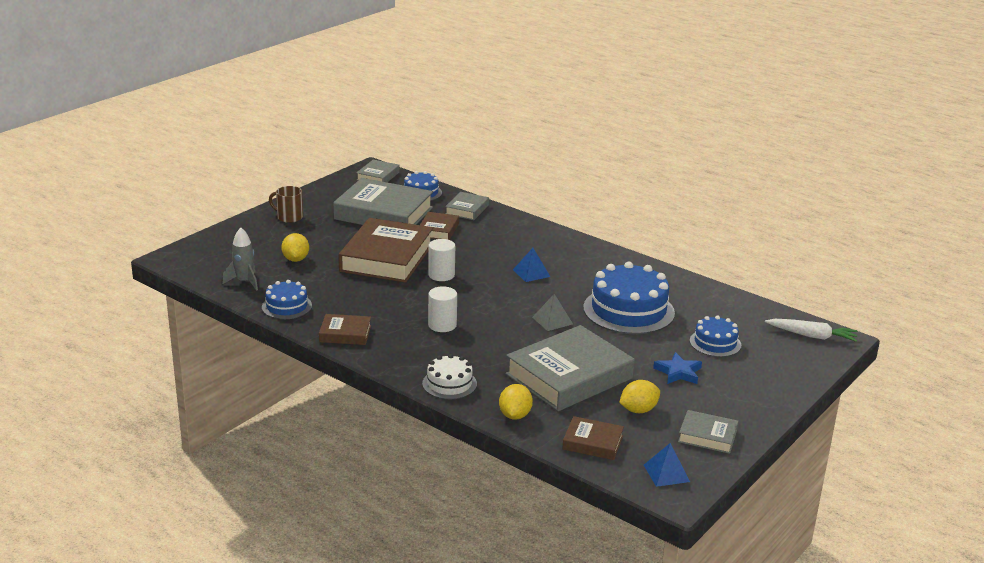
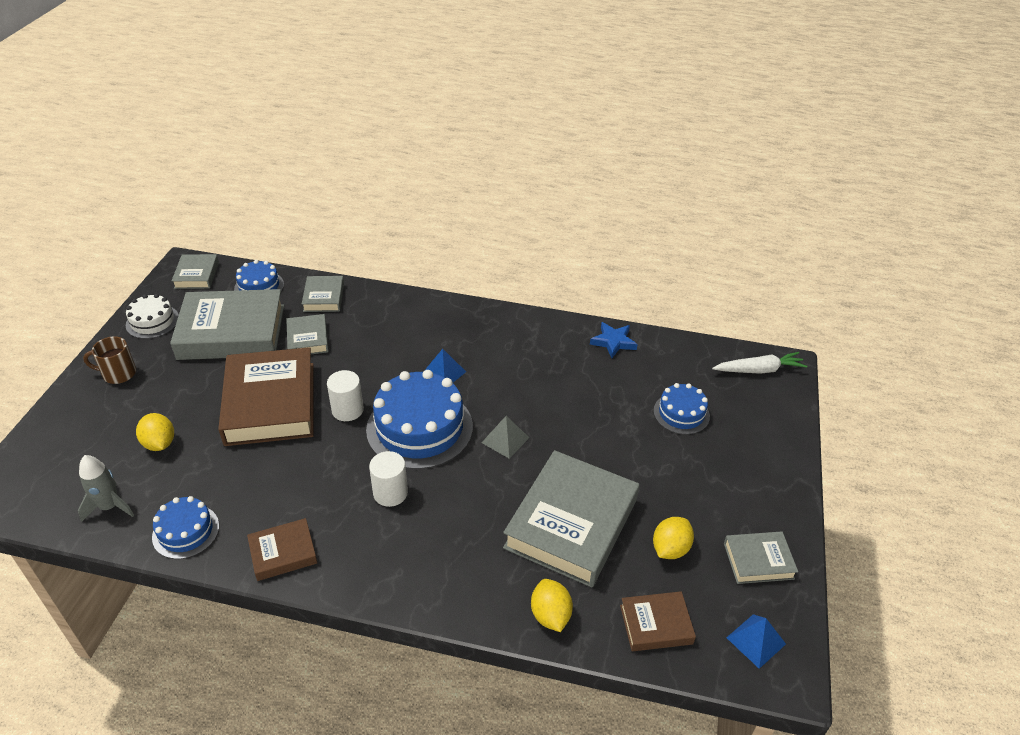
camera: 25 degrees left, 15 degrees up
(438, 230) = (308, 339): brown book -> grey book
(449, 384) = (450, 591): white cake -> white cake (152, 321)
(628, 310) = (572, 395): blue cake -> blue cake (419, 428)
(678, 372) = (673, 472): blue star -> blue star (613, 342)

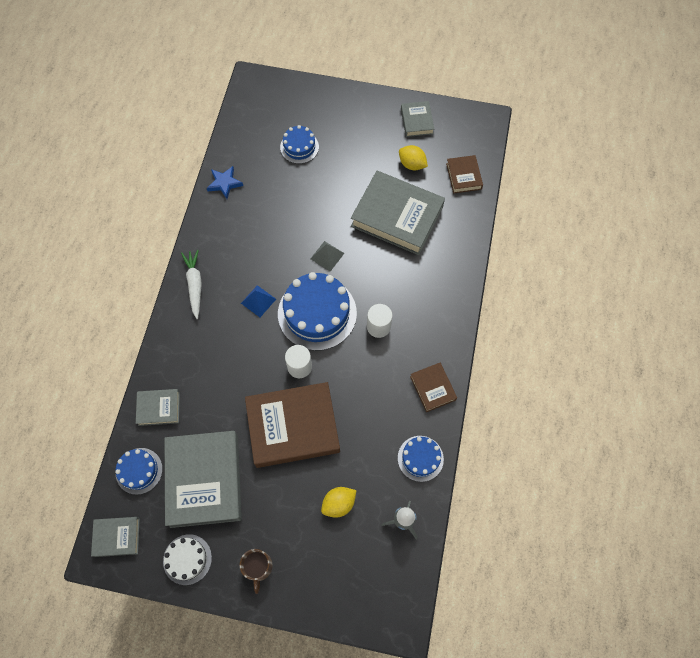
camera: 90 degrees left, 25 degrees up
(308, 339) = (215, 412): grey book -> none
(550, 615) = (463, 229): yellow lemon -> none
(756, 640) = (468, 130): blue pyramid -> none
(759, 370) = (256, 96): white carrot -> white carrot (195, 285)

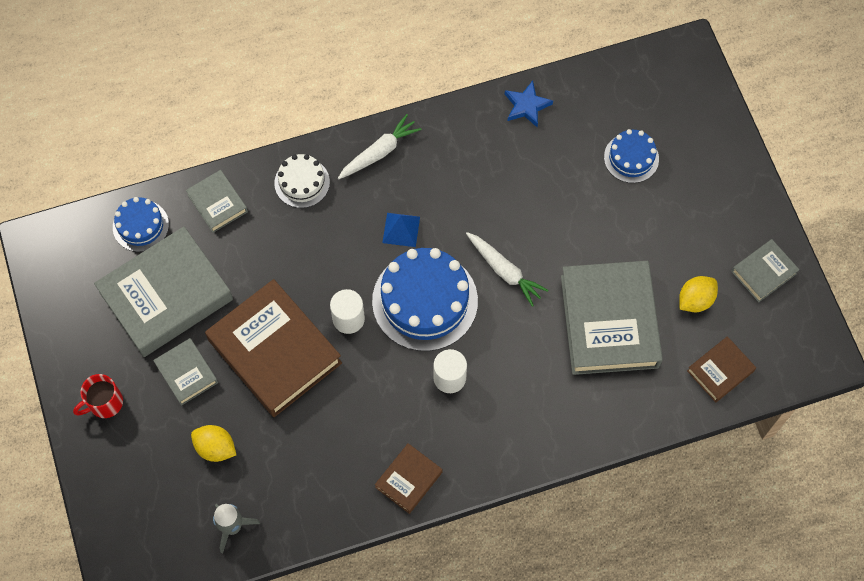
camera: 60 degrees right, 0 degrees up
(117, 537) = (63, 247): grey book -> grey book (186, 373)
(187, 559) = (76, 328): white cake -> white cake (302, 182)
(258, 567) = (104, 403): brown mug -> red mug
(327, 256) = (504, 271): grey pyramid -> white carrot
(412, 164) = (695, 300): yellow lemon -> yellow lemon turned 45 degrees clockwise
(420, 458) = (316, 509): blue cake -> none

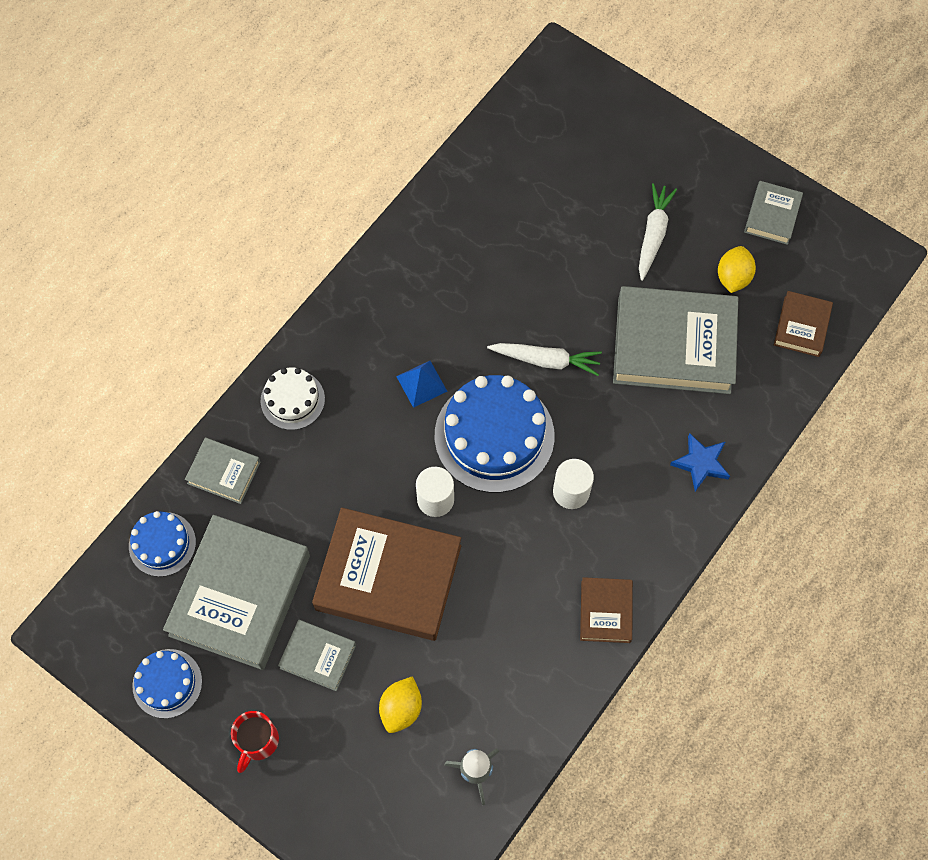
camera: 35 degrees left, 0 degrees up
(215, 448) = (401, 708): yellow lemon -> yellow lemon turned 60 degrees counterclockwise
(379, 152) = (346, 324): white carrot -> white carrot (653, 234)
(526, 106) = (451, 196): blue star -> blue star (701, 463)
(609, 321) = (673, 345): grey book -> grey book turned 45 degrees counterclockwise
(631, 158) = (581, 186): blue cake -> blue cake (167, 683)

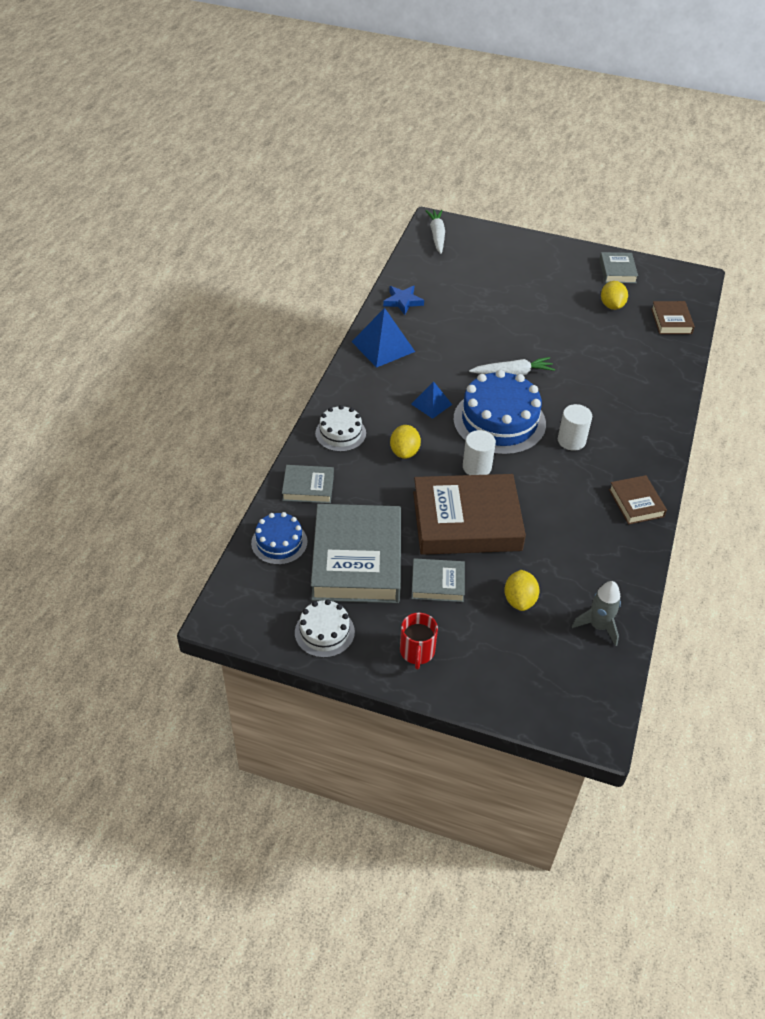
camera: 20 degrees left, 20 degrees down
(167, 683) = (324, 632): blue cake -> white cake
(358, 451) = (404, 452): none -> yellow lemon
(400, 270) = (383, 346): none -> blue pyramid
(653, 234) = (546, 294): white carrot -> white carrot (437, 235)
(673, 345) = (594, 347): grey book -> none
(701, 463) = (650, 405): blue star -> blue star (403, 301)

